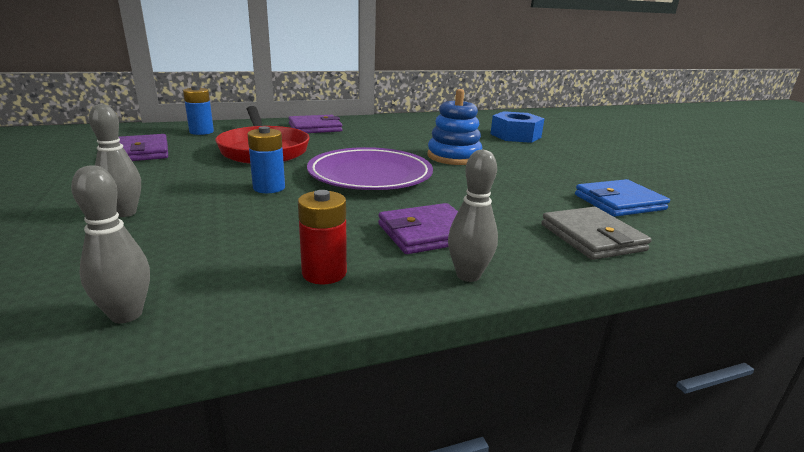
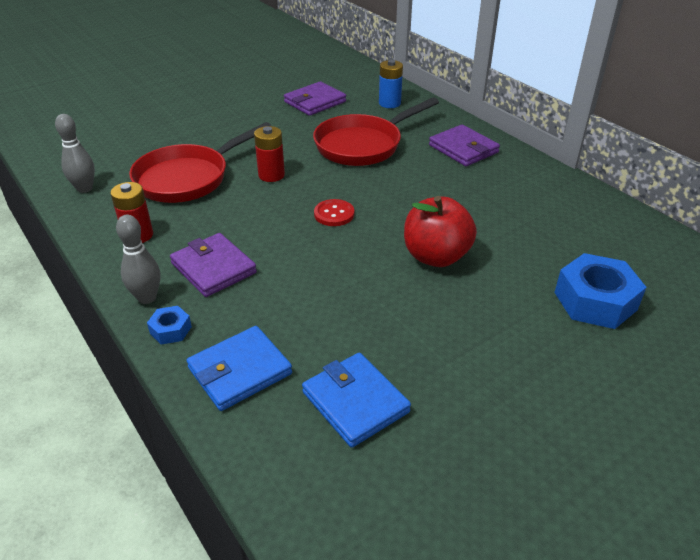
camera: 75 degrees right, 15 degrees up
(125, 213) = (200, 141): grey bowling pin -> none
(214, 229) = (188, 178): none -> red pan
(269, 188) = (271, 175): blue battery -> red battery
(370, 175) = (334, 214): purple plate -> red button
(454, 157) = (436, 256): blue stacking toy -> red apple
(531, 265) = (171, 330): none -> blue nut
(592, 237) = (240, 371): grey wallet -> blue wallet

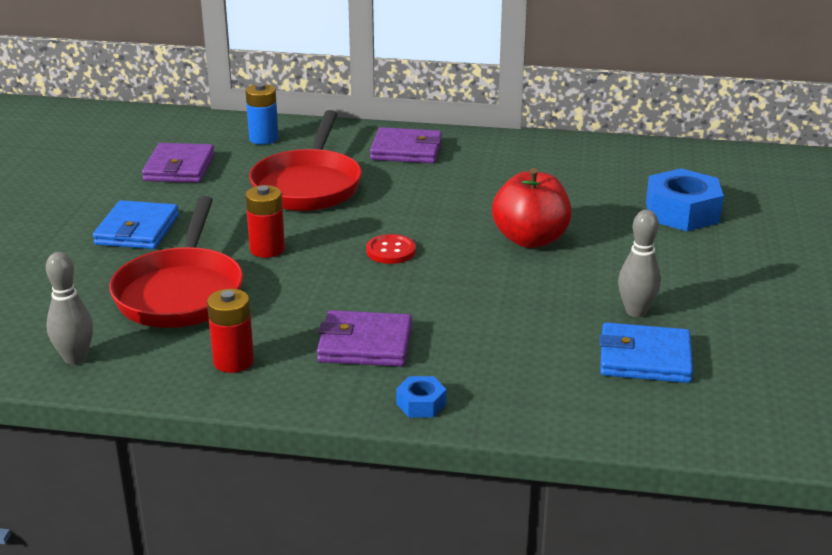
camera: 45 degrees left, 10 degrees down
(147, 297) = (350, 397): grey bowling pin -> grey bowling pin (636, 311)
(240, 371) = (532, 393): blue wallet -> blue wallet (137, 230)

